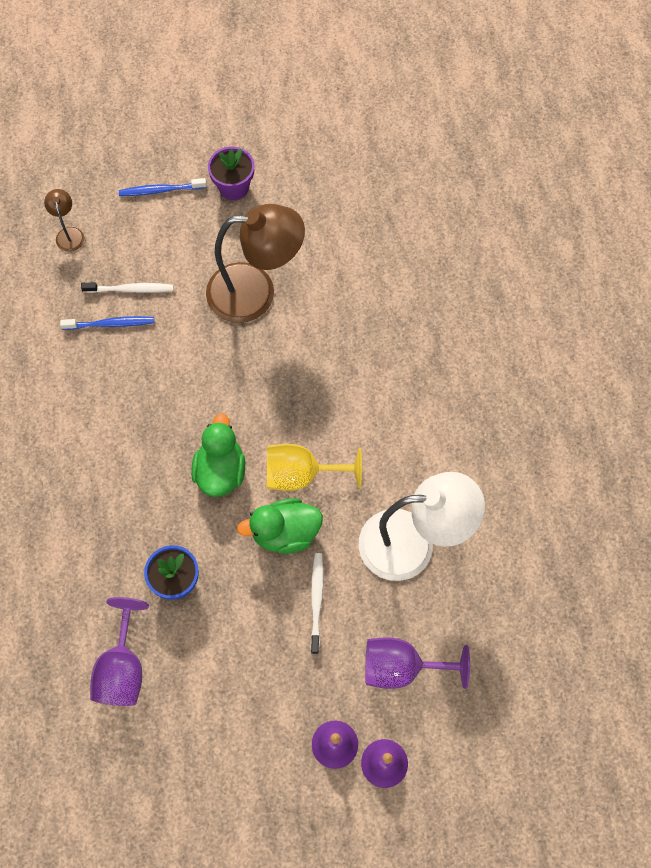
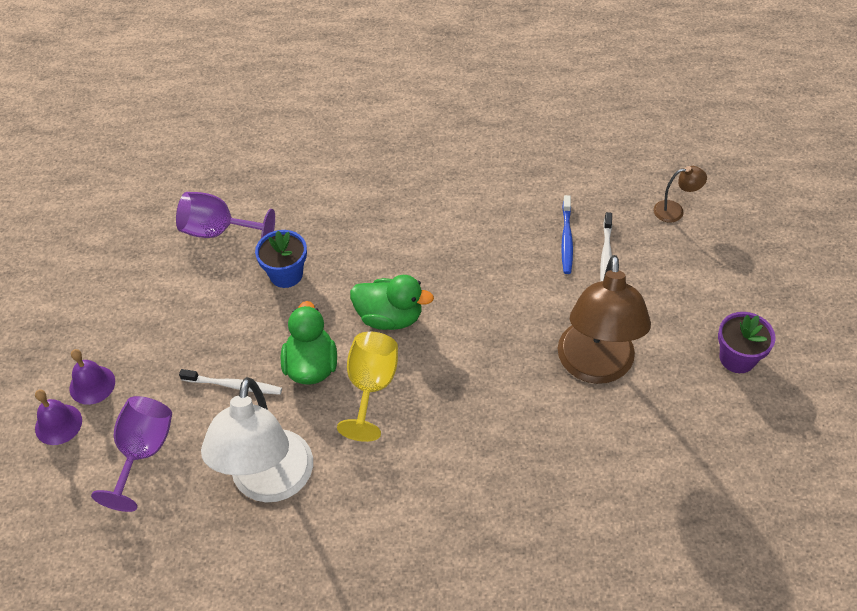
camera: 100 degrees right, 15 degrees down
(160, 190) = (731, 289): blue toothbrush -> none

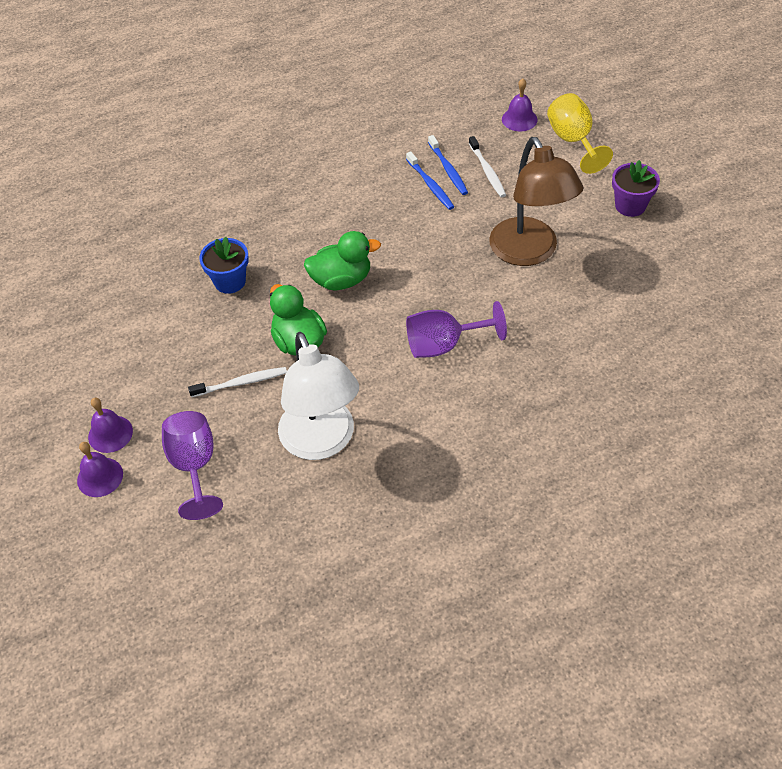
camera: 25 degrees left, 0 degrees up
(218, 231) = (145, 270): purple goblet -> purple goblet (444, 345)
(371, 387) = (360, 337): yellow goblet -> yellow goblet (573, 141)
(538, 250) = (430, 185): none -> blue toothbrush
(675, 211) = (519, 119): brown lamp -> purple bell

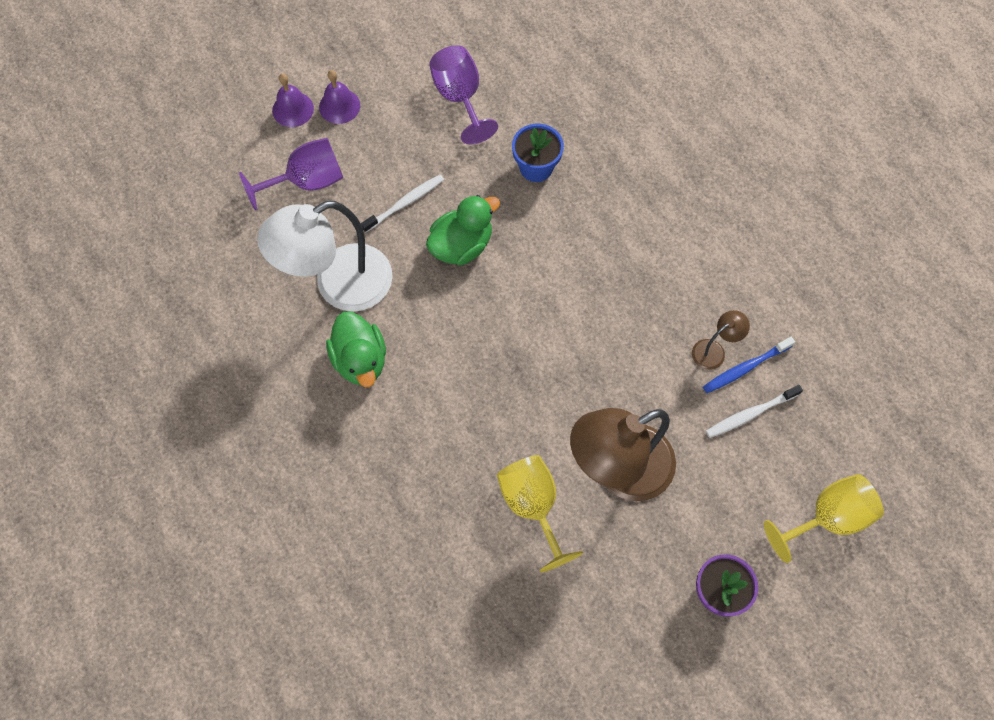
camera: 80 degrees right, 15 degrees up
(241, 383) = (405, 203): white toothbrush -> white toothbrush turned 105 degrees counterclockwise
(341, 280) = (551, 274): green duck -> green duck (360, 360)
(430, 185) = (714, 350): blue toothbrush -> brown lamp
(444, 345) = (470, 387): purple goblet -> purple goblet (460, 98)
(519, 119) = (857, 447): purple bell -> none
(558, 309) = (533, 506): none -> yellow goblet

